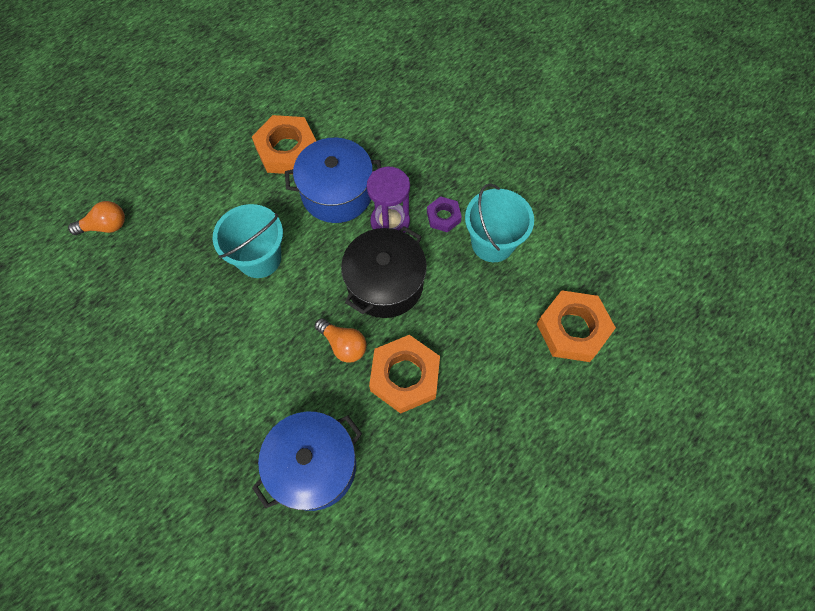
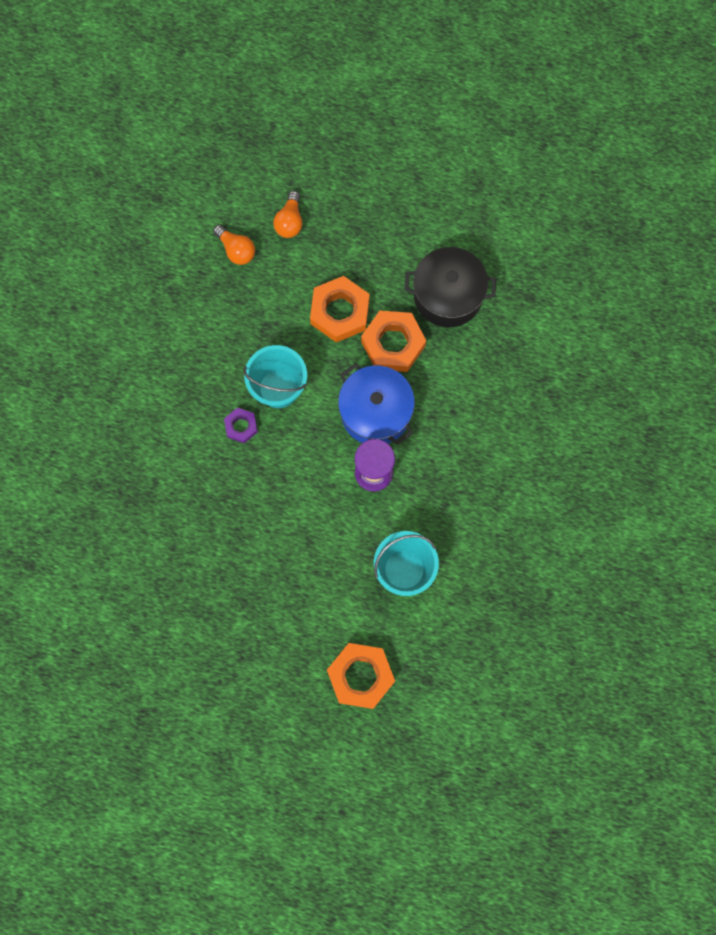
camera: 60 degrees right, 10 degrees up
(313, 466) = (139, 535): blue pot -> none
(343, 345) = (243, 500): orange light bulb -> orange light bulb (290, 221)
(385, 284) = (314, 502): black pot -> black pot (448, 295)
(405, 376) = (244, 563): orange nut -> orange nut (340, 312)
(443, 217) = (405, 514): purple nut -> purple nut (241, 426)

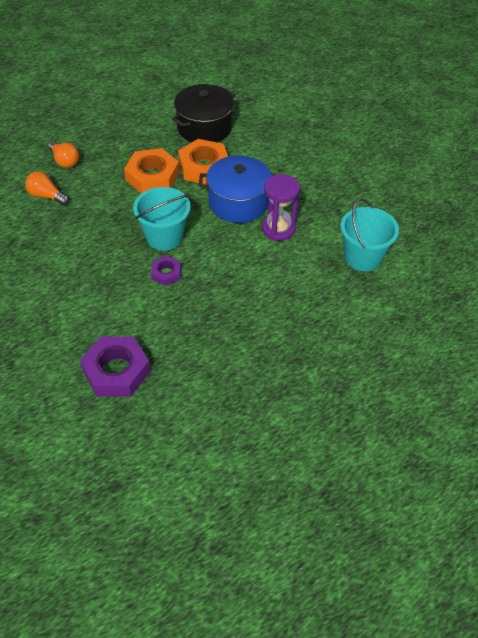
camera: 50 degrees left, 25 degrees down
(117, 478) = (116, 371): none -> purple nut
(236, 250) = (46, 196): orange light bulb -> orange light bulb turned 150 degrees counterclockwise
(360, 676) = (421, 330): orange nut -> none

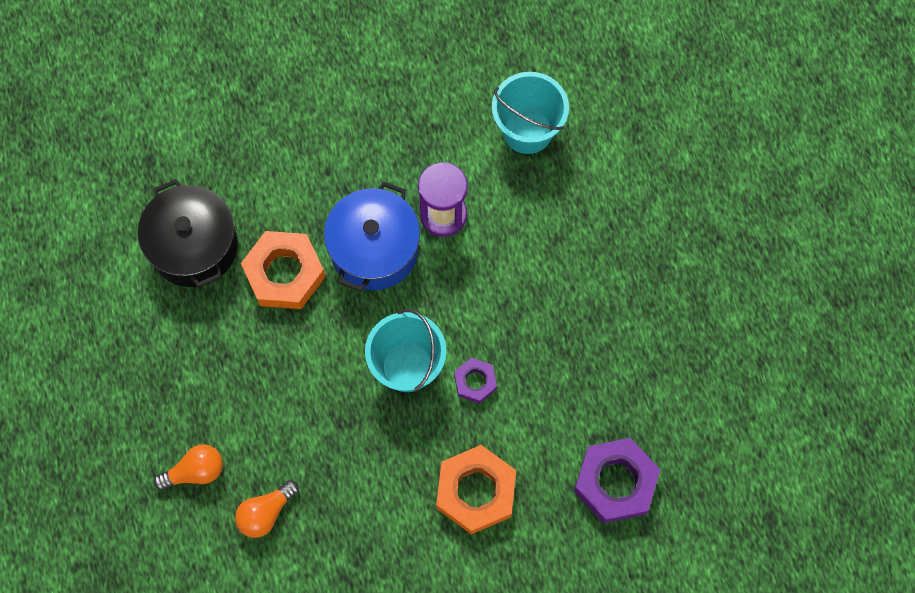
camera: 70 degrees left, 20 degrees up
(152, 176) = (278, 351): orange nut -> orange nut (476, 491)

